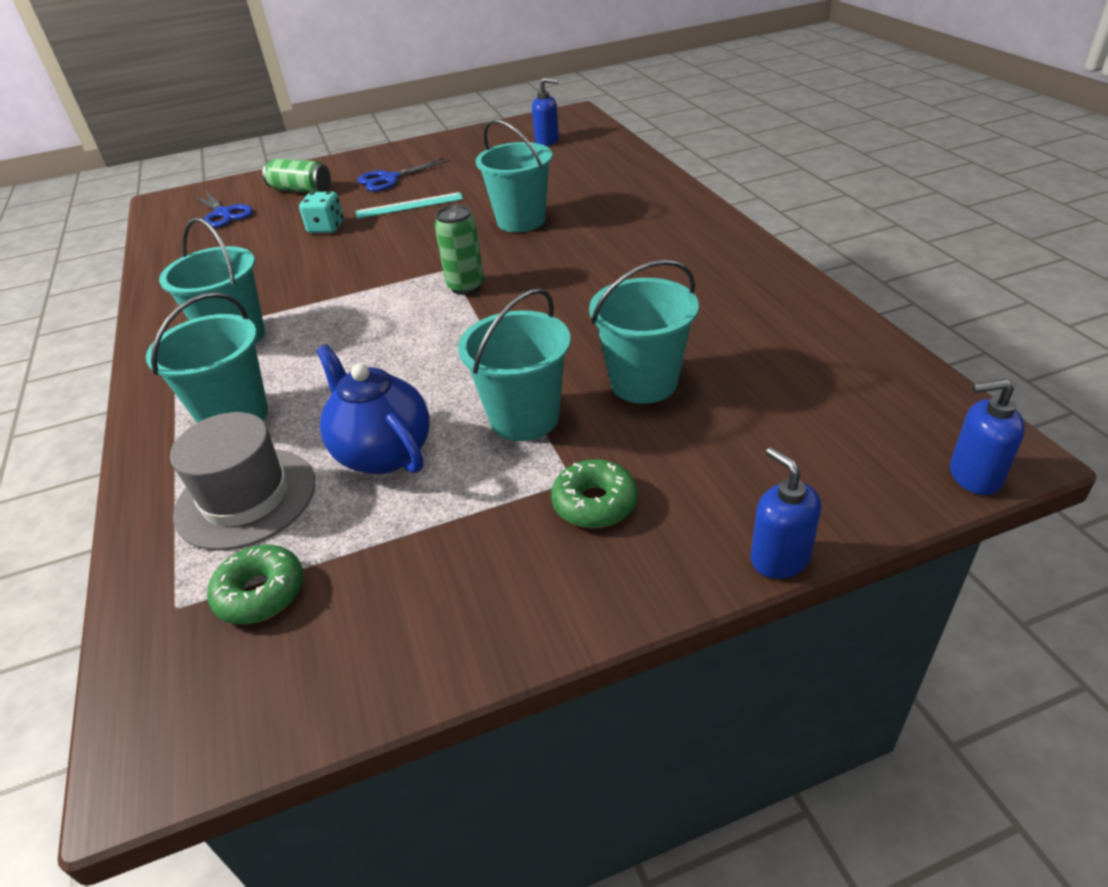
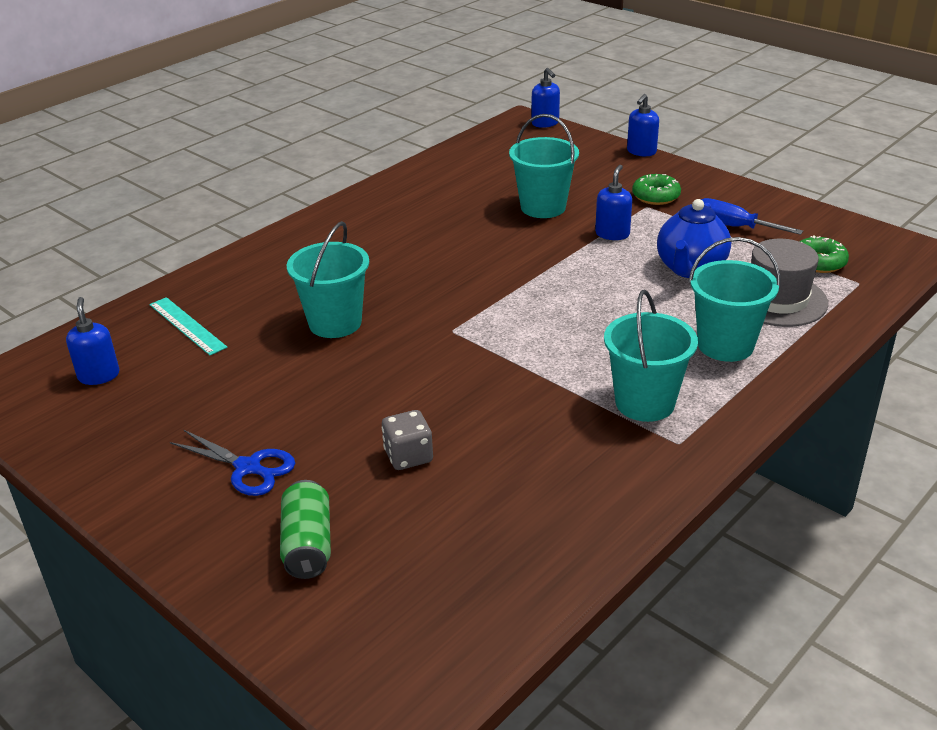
camera: 120 degrees left, 5 degrees down
(223, 214) = (413, 590): blue scissors -> none
(326, 228) = (408, 456): turquoise dice -> grey dice
(409, 205) = (324, 414): turquoise ruler -> turquoise ruler (187, 325)
(435, 548) = (733, 227): none -> blue screwdriver
(466, 287) = (476, 310): green can -> none
(524, 418) = (612, 234): turquoise bucket -> blue soap dispenser

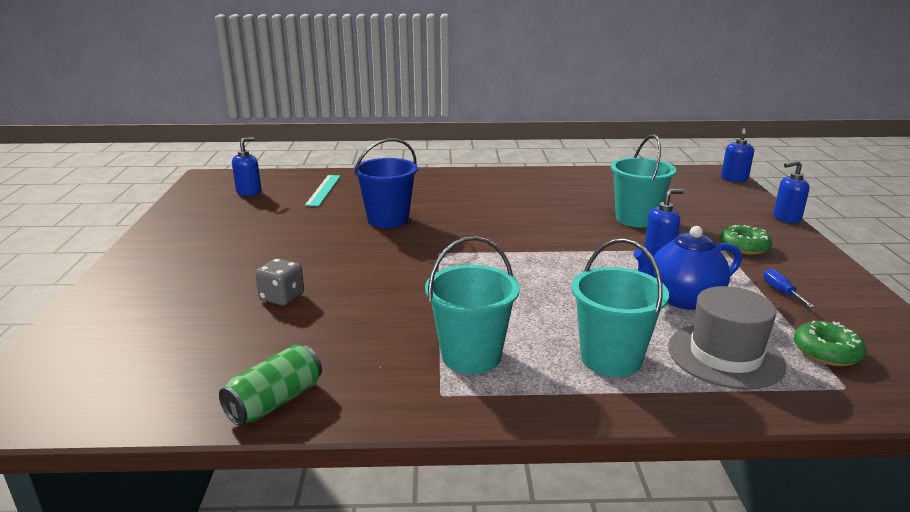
camera: 45 degrees right, 10 degrees down
(248, 467) = (212, 258): blue scissors -> none
(308, 544) = (155, 305): green can -> green can (275, 401)
(335, 323) = (388, 220): turquoise bucket -> blue bucket
(733, 227) = (781, 291): blue screwdriver -> blue screwdriver, size x0.60

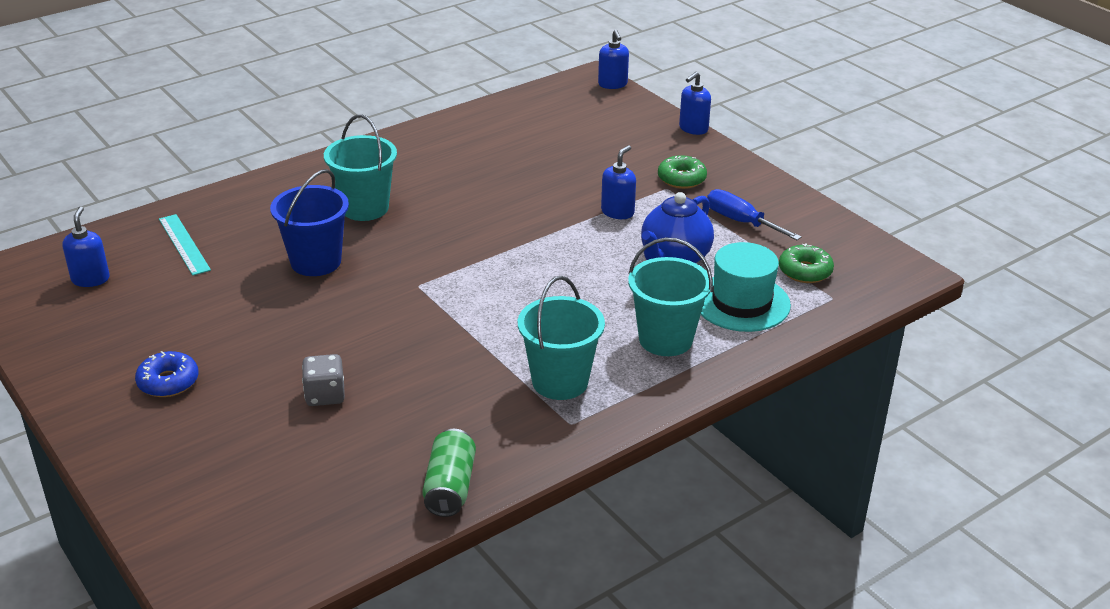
camera: 35 degrees left, 10 degrees up
(204, 255) = (168, 382): none -> blue donut
(636, 219) = (564, 174): turquoise bucket -> turquoise bucket (365, 208)
(725, 355) = (741, 303): grey hat -> turquoise hat
(781, 291) = (741, 222): blue screwdriver -> blue screwdriver, size x1.66

